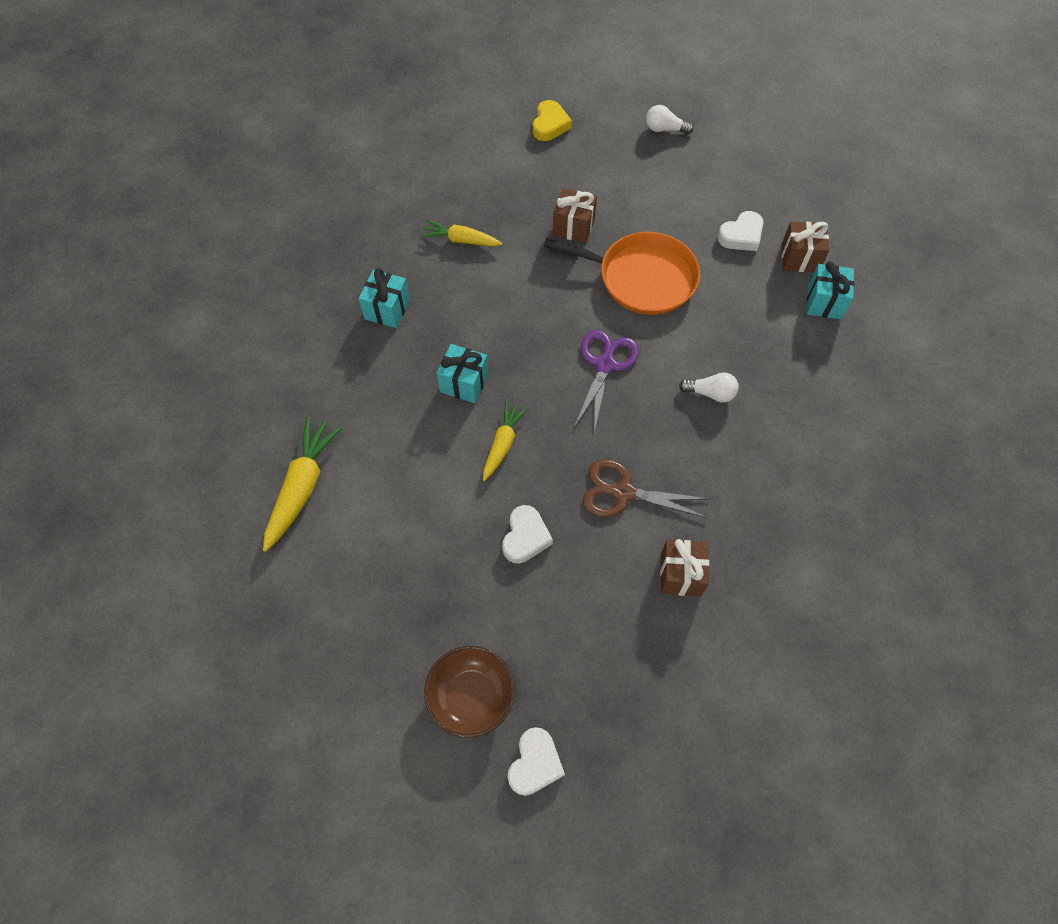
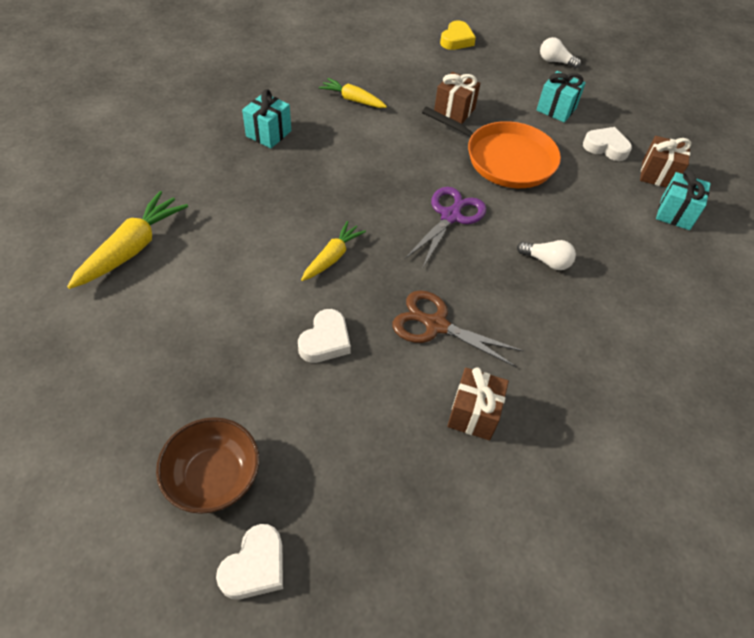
camera: 10 degrees right, 10 degrees down
(464, 383) = (315, 202): turquoise gift -> turquoise gift (556, 109)
(741, 235) = (606, 147): white heart -> white heart turned 135 degrees counterclockwise

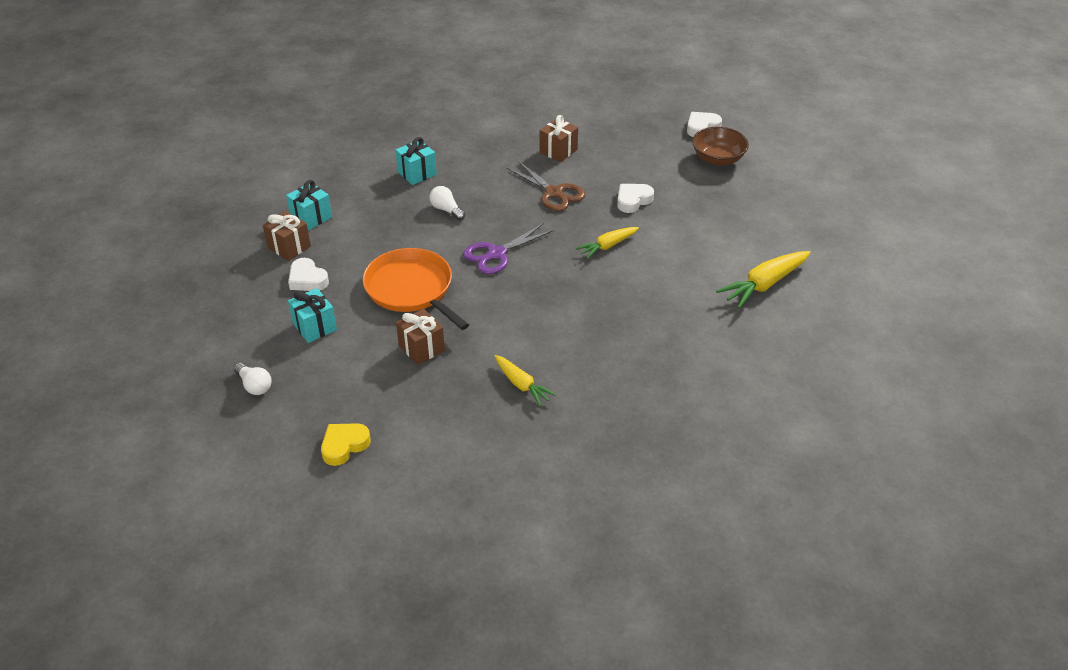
camera: 155 degrees left, 10 degrees down
(268, 133) = (626, 363): turquoise gift -> turquoise gift (417, 173)

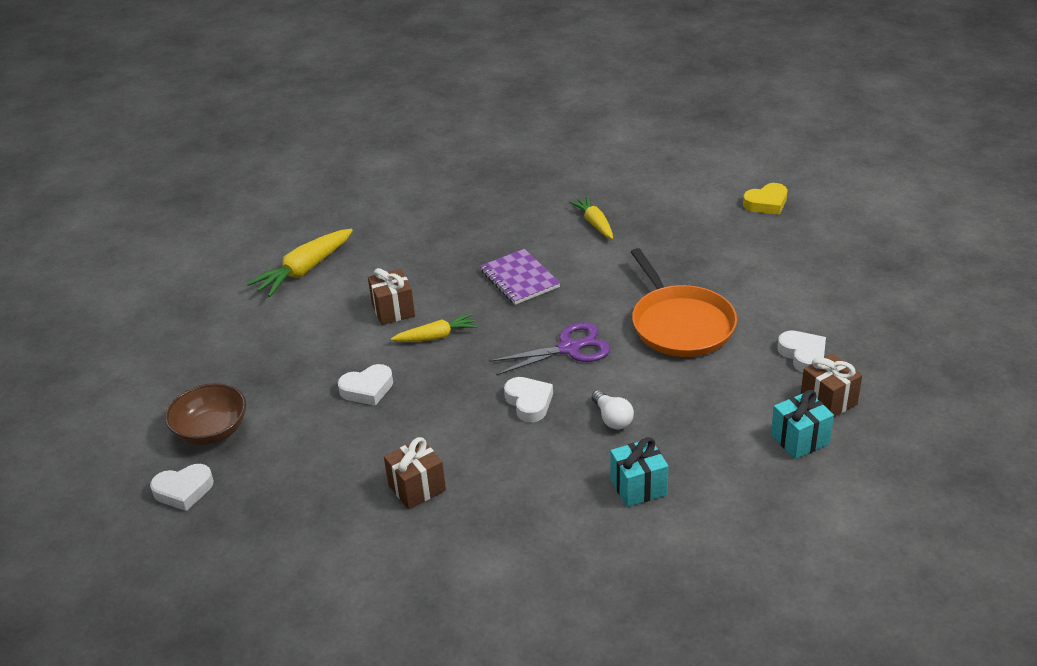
camera: 160 degrees left, 5 degrees down
(254, 386) = (854, 258): white light bulb -> none
(314, 327) = (794, 302): turquoise gift -> none
(421, 348) = (682, 266): brown gift -> brown gift (393, 310)
(510, 210) = (529, 402): none -> white heart
(554, 193) = (460, 418): brown scissors -> none
(566, 308) = (519, 279): none -> purple notebook
(764, 284) = (304, 270): yellow carrot -> yellow carrot turned 150 degrees clockwise

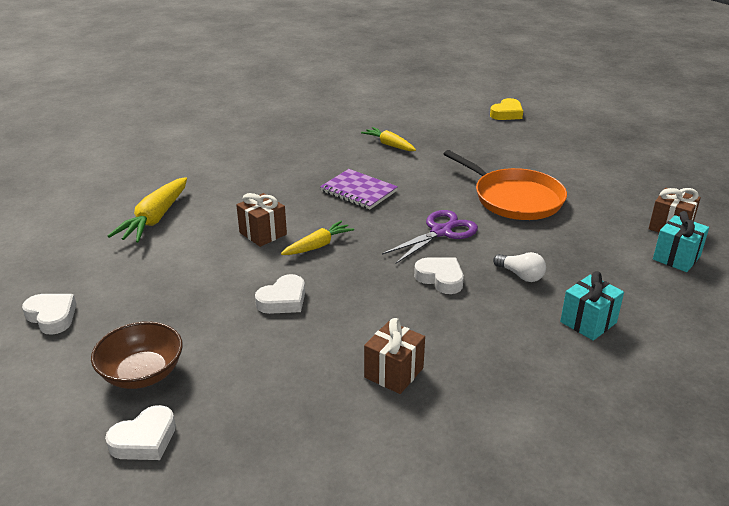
camera: 25 degrees left, 5 degrees down
(803, 355) = (623, 201): white heart -> white heart (52, 316)

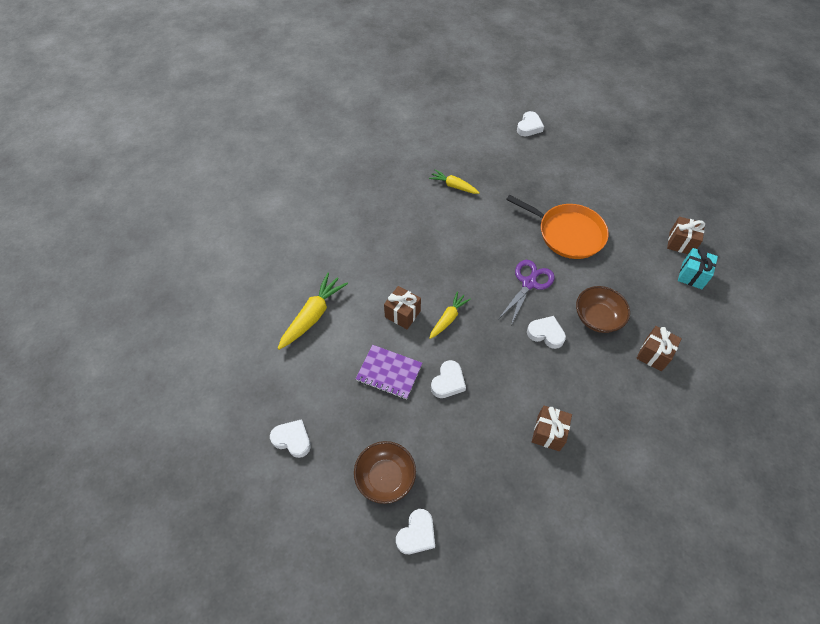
camera: 15 degrees left, 25 degrees up
(155, 219) = (313, 315): yellow carrot -> yellow carrot turned 150 degrees counterclockwise
(358, 191) = (452, 249): purple notebook -> purple notebook (389, 373)
(507, 114) = (529, 127): yellow heart -> white heart
(520, 275) = (597, 318): white light bulb -> brown bowl
(588, 322) = (653, 354): turquoise gift -> brown gift

